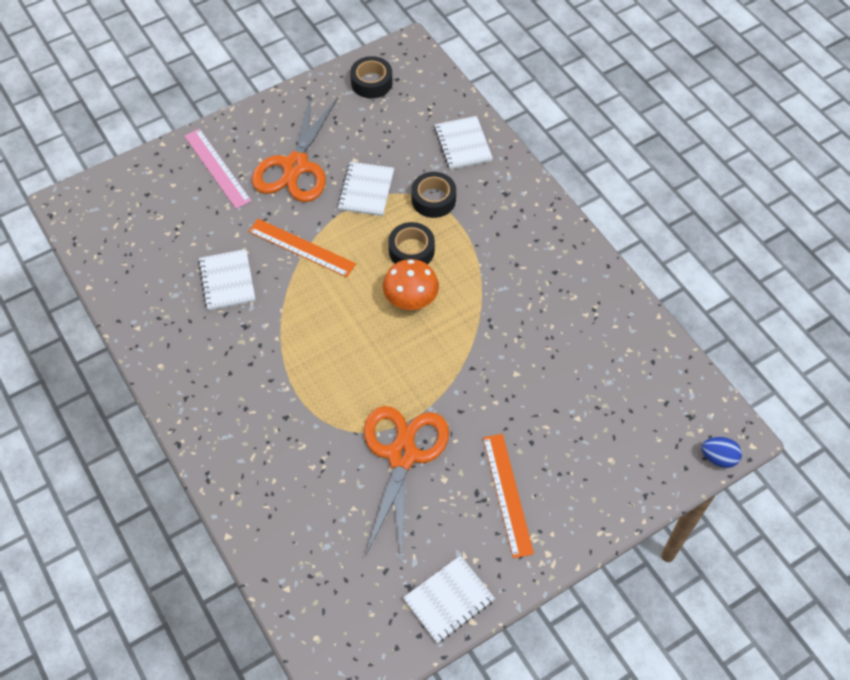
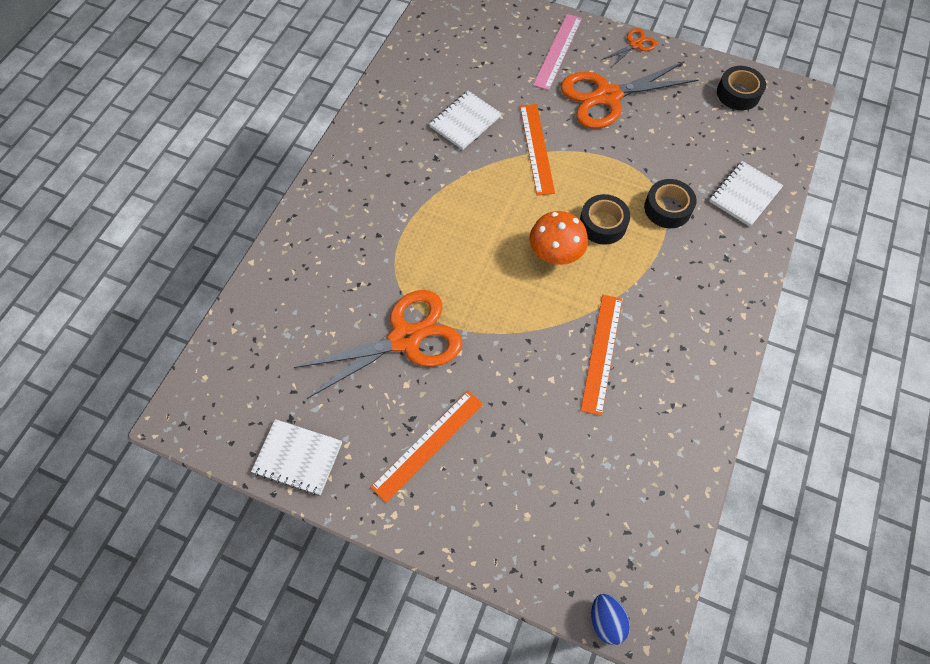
camera: 55 degrees right, 5 degrees up
(262, 112) = (635, 45): none -> orange scissors
(366, 190) = (630, 156): white notebook -> none
(519, 326) = (601, 353): none -> orange ruler

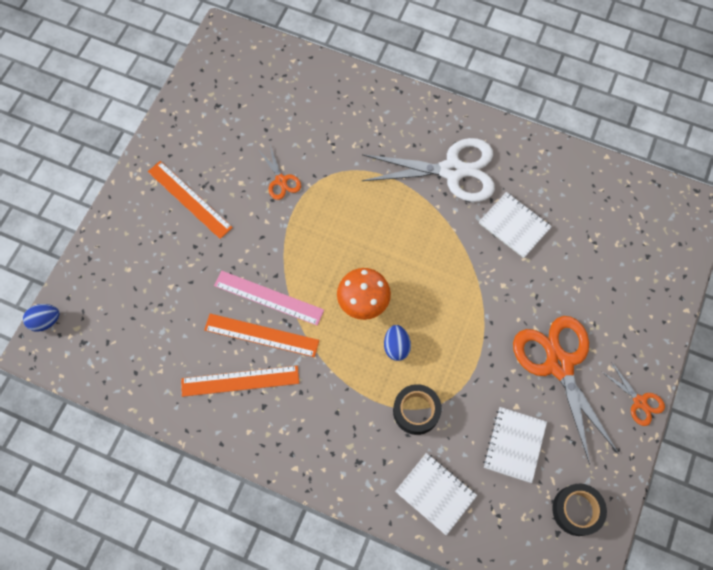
camera: 90 degrees right, 5 degrees up
(298, 457) = (186, 113): white notebook -> white notebook (514, 445)
(400, 170) = (452, 170): none -> white scissors
(405, 338) = (281, 180): orange scissors -> orange scissors, size x0.46
(536, 148) = (485, 290): orange ruler -> orange ruler (240, 381)
(557, 51) = (619, 317): pink ruler -> pink ruler (269, 297)
(602, 224) = (396, 346): black tape -> blue egg

